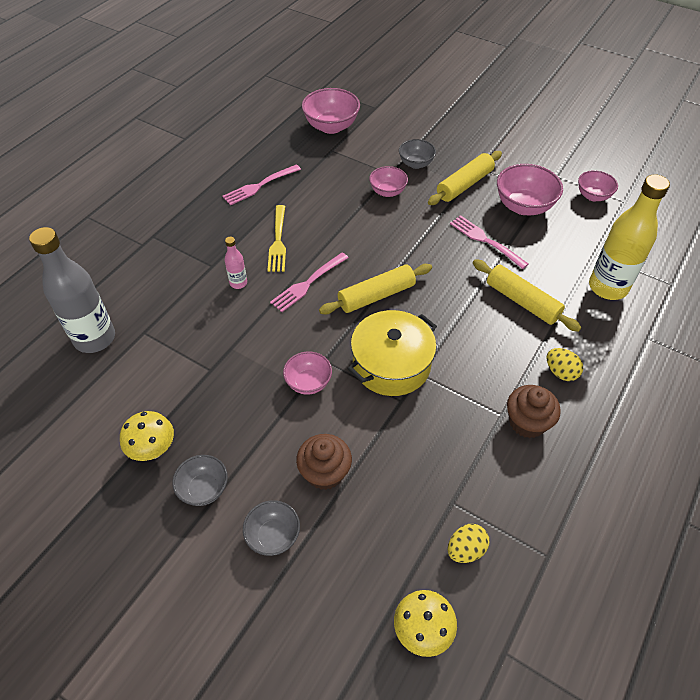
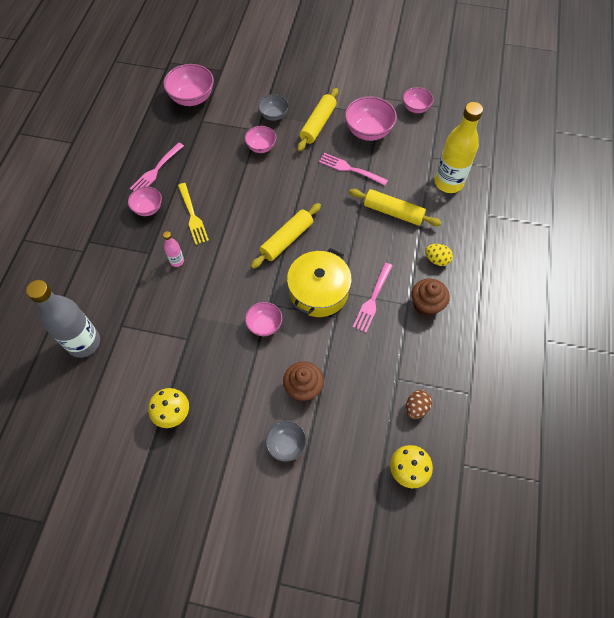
camera: 20 degrees left, 10 degrees up
(204, 489) = (223, 429): grey bowl -> none
(232, 221) = (148, 208): none -> pink bowl
(308, 283) = (231, 244): pink fork -> pink fork (373, 299)
(465, 549) = (416, 408): yellow egg -> brown egg

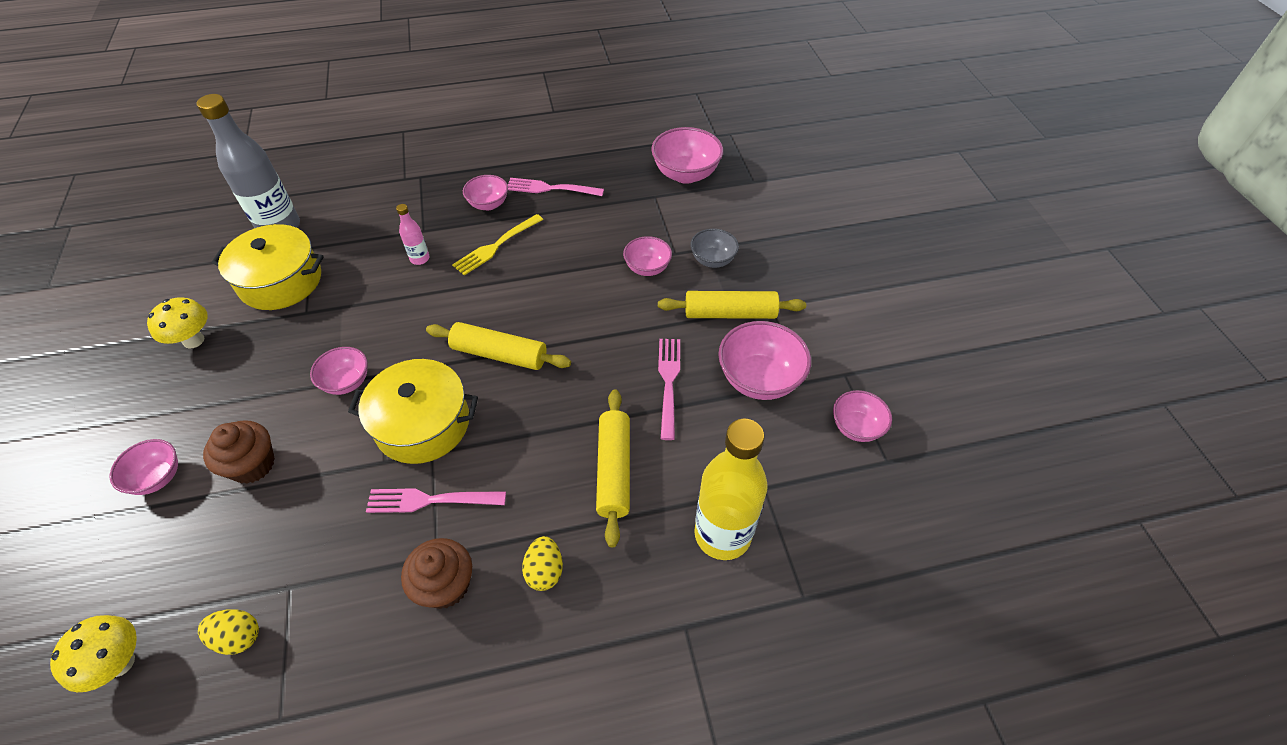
camera: 65 degrees right, 10 degrees down
(145, 350) = (281, 281): none -> yellow pot
(286, 444) = (157, 477): grey bowl -> pink bowl
(416, 408) = (238, 637): brown egg -> yellow egg

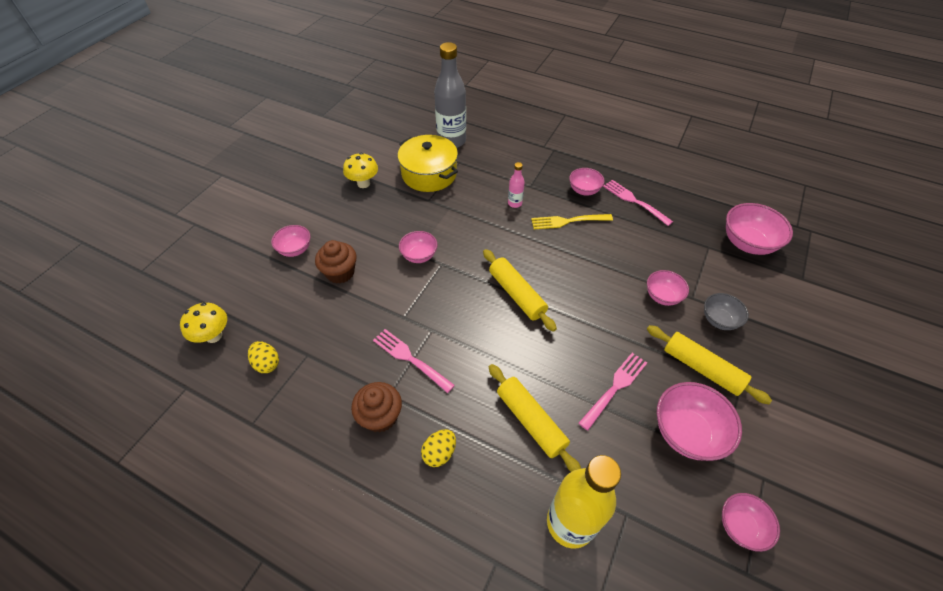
camera: 40 degrees right, 0 degrees up
(423, 424) = (440, 309): yellow pot -> none
(613, 470) = (530, 421): yellow rolling pin -> yellow rolling pin turned 75 degrees counterclockwise

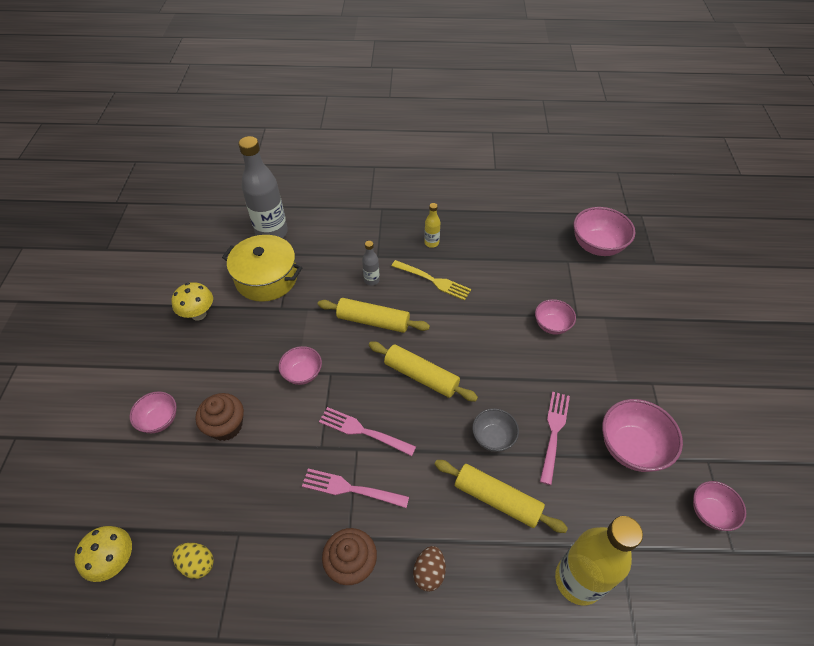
camera: 25 degrees left, 0 degrees up
(439, 453) = (429, 572): yellow egg -> brown egg
(515, 203) = (371, 280): pink bottle -> grey bottle
(568, 221) = (432, 280): yellow fork -> yellow fork turned 120 degrees counterclockwise
(584, 190) = (431, 243): pink bowl -> yellow bottle
(635, 201) = (483, 238): pink fork -> pink fork (364, 431)
(702, 368) = (616, 381): yellow rolling pin -> yellow rolling pin (373, 321)
(719, 320) = (608, 329): grey bowl -> grey bowl (493, 437)

